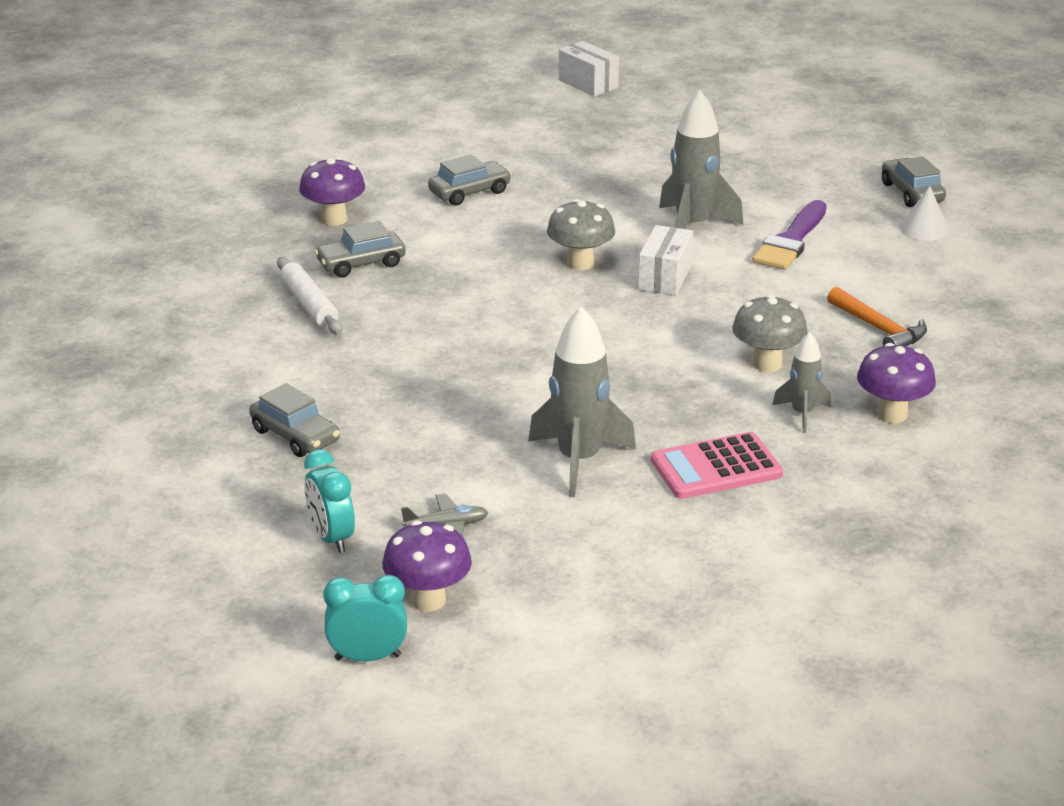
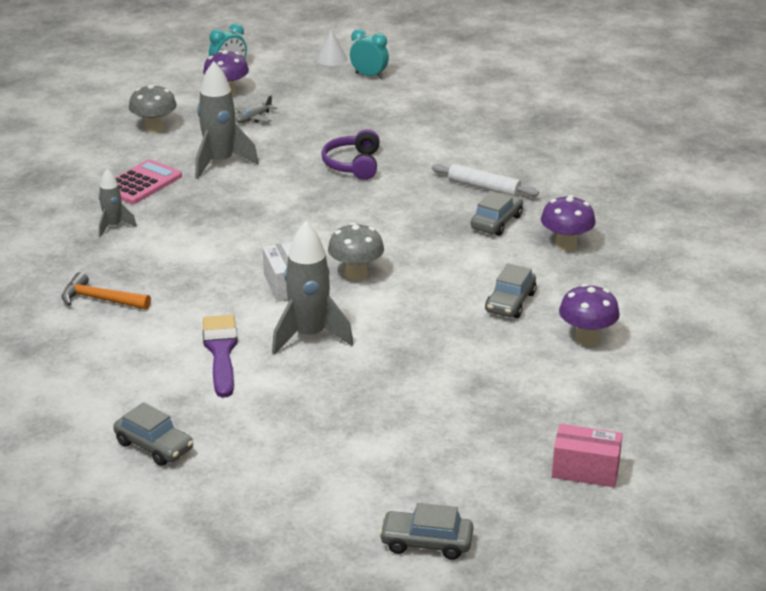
camera: 145 degrees right, 0 degrees up
(295, 436) = (381, 127): grey car -> grey car (426, 543)
(331, 538) = (301, 98): turquoise clock -> turquoise clock (369, 76)
(412, 391) = (353, 165): none -> purple headphones
(588, 84) = (585, 470): white box -> pink box
(767, 364) = (160, 249): grey mushroom -> grey mushroom (154, 129)
(892, 414) = (56, 244): purple mushroom -> purple mushroom (586, 339)
(924, 229) = (119, 407): white cone -> white cone (331, 59)

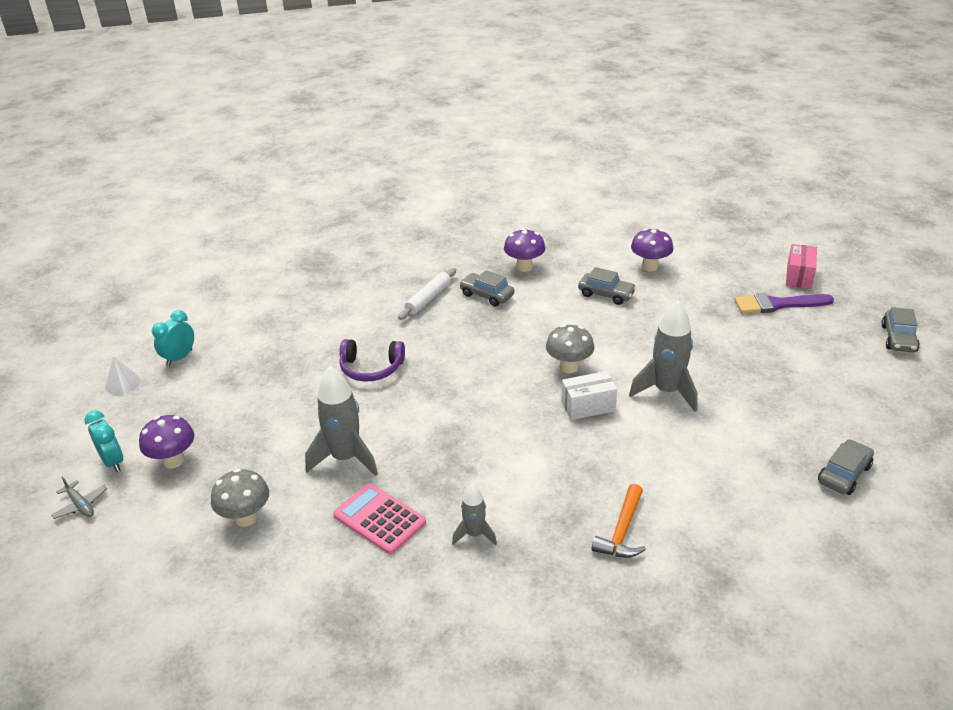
camera: 85 degrees left, 5 degrees up
(221, 352) = (699, 441): purple brush -> purple brush (777, 304)
(254, 118) = (247, 437): grey plane -> grey plane (80, 505)

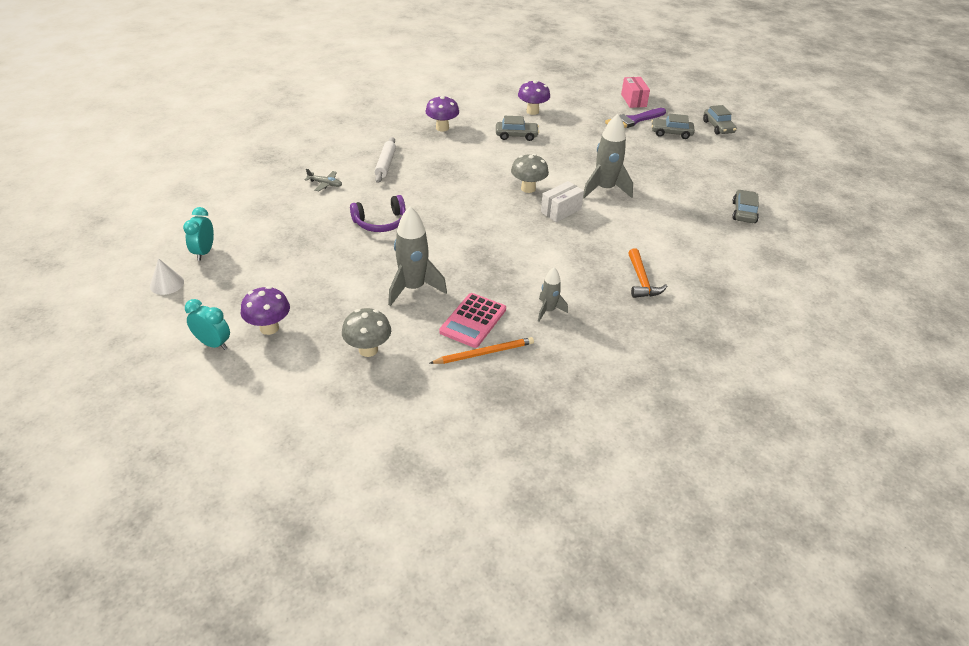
camera: 30 degrees left, 5 degrees up
(80, 505) = (212, 383): grey plane -> grey plane (325, 184)
(361, 564) = (484, 353): none -> orange pencil
(379, 519) = (473, 321): pink calculator -> pink calculator turned 75 degrees counterclockwise
(487, 295) = (429, 153): grey car -> grey car (671, 133)

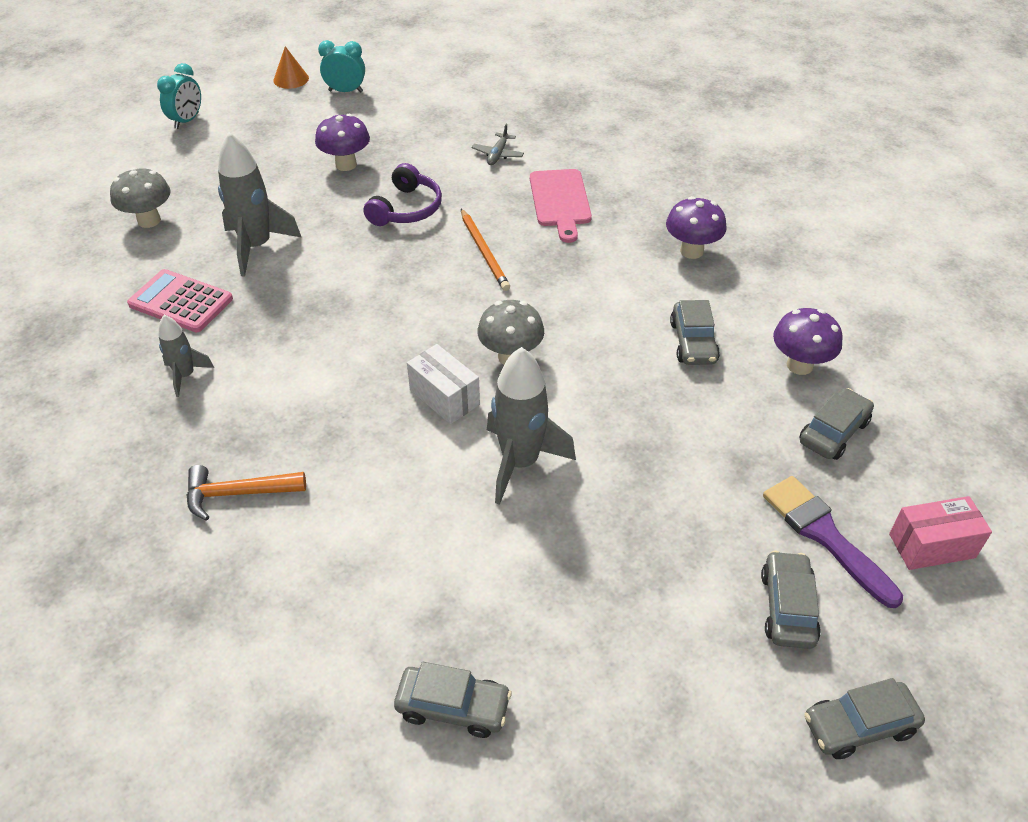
camera: 90 degrees right, 5 degrees up
(167, 284) = (291, 79): white cone -> orange cone
(269, 328) = (204, 150): purple mushroom -> purple mushroom (346, 164)
(380, 222) = (406, 209): purple headphones -> purple headphones turned 135 degrees counterclockwise
(386, 164) = (560, 201): white rolling pin -> pink cutting board
(484, 353) = (116, 313): orange pencil -> orange pencil (484, 252)
(575, 110) = (833, 432): none -> grey car

